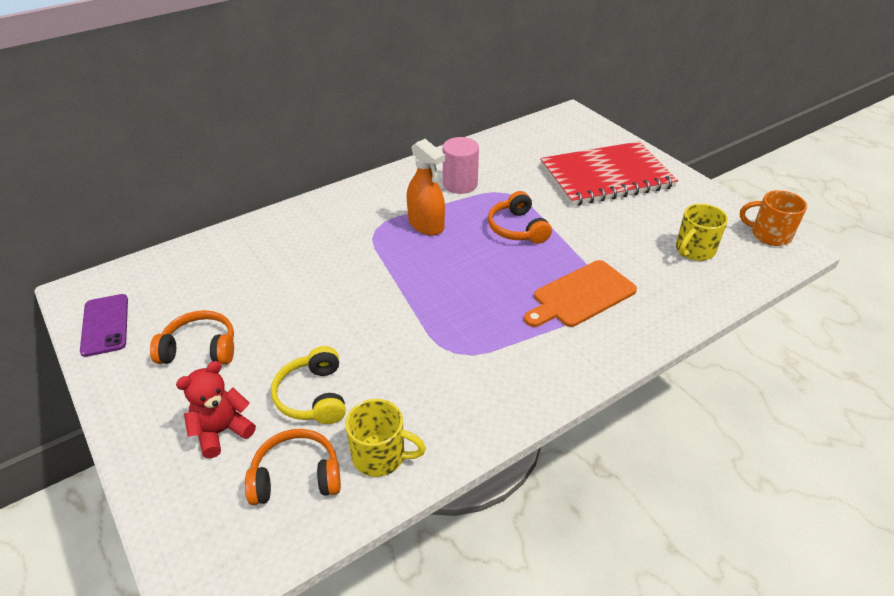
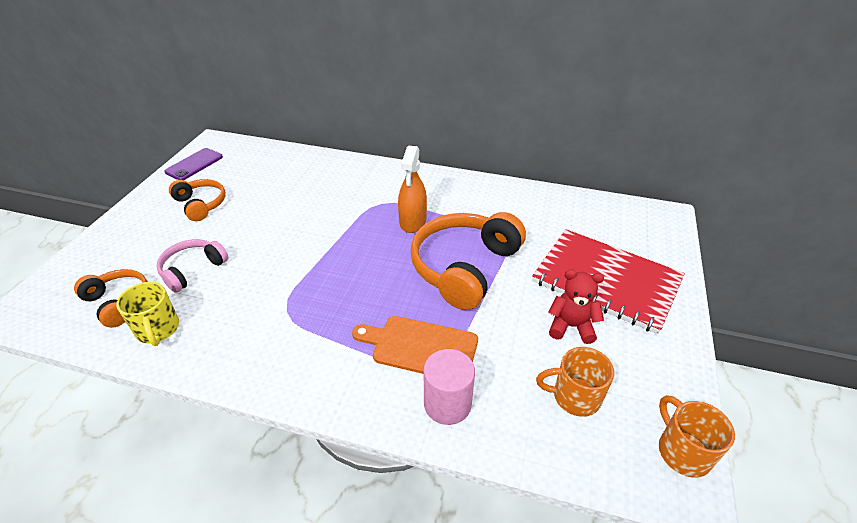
camera: 50 degrees right, 0 degrees up
(222, 431) = (138, 252): red teddy bear -> red teddy bear (571, 326)
(313, 396) = (192, 270): yellow headphones -> pink headphones
(460, 184) = (481, 211): pink cylinder -> pink cylinder (447, 404)
(517, 228) = (464, 267): orange headphones -> orange headphones, size x1.81
(694, 250) = (574, 396): yellow mug -> orange mug

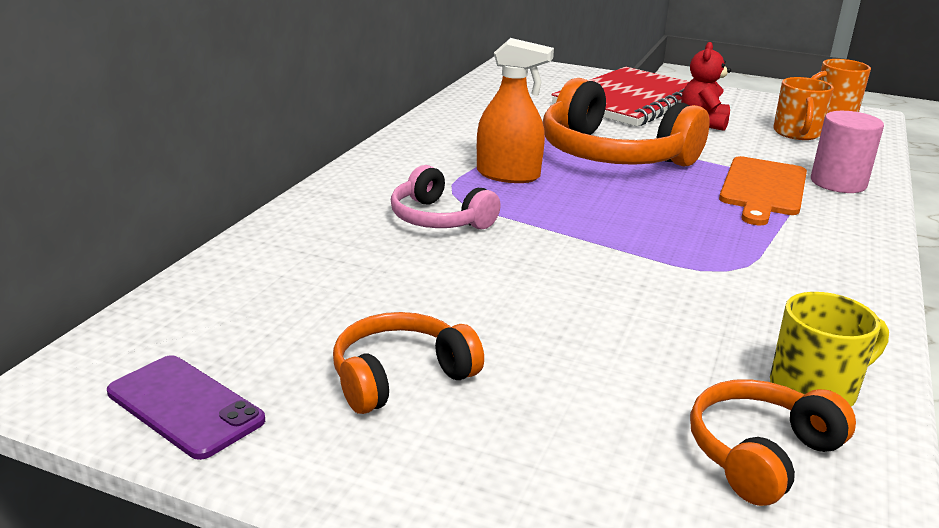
camera: 85 degrees left, 15 degrees down
(192, 270) = (641, 366): pink headphones -> pink headphones (439, 219)

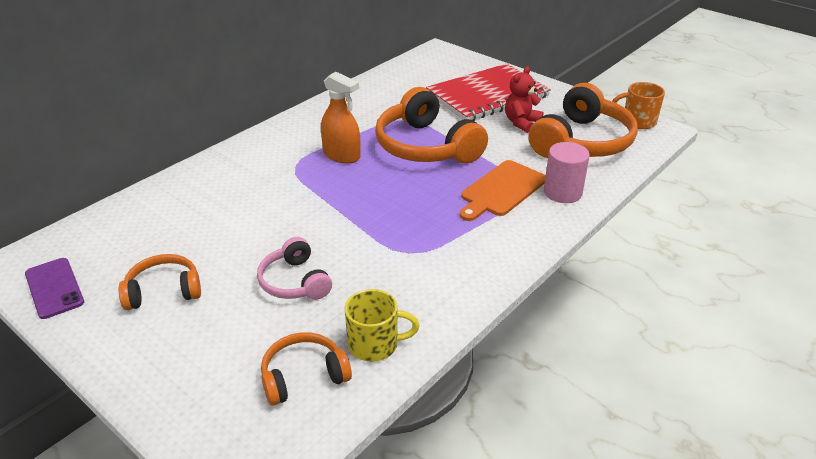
camera: 20 degrees right, 10 degrees up
(439, 219) = (270, 185): pink headphones -> pink headphones (294, 282)
(797, 133) = (582, 142): orange mug -> orange headphones

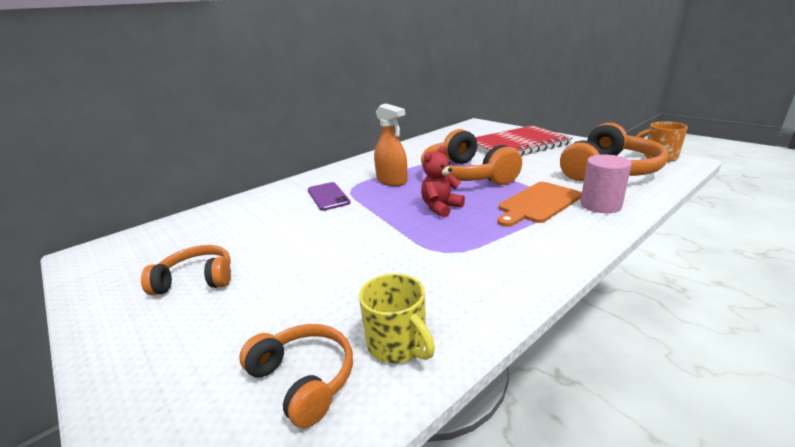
camera: 10 degrees right, 10 degrees down
(54, 288) = (103, 274): purple phone -> purple phone (328, 196)
(294, 282) = (324, 275): pink headphones -> none
(303, 376) = (304, 379): orange headphones -> orange headphones turned 60 degrees clockwise
(375, 345) = (398, 344): yellow mug -> yellow mug turned 45 degrees clockwise
(521, 123) = (549, 159): red teddy bear -> red teddy bear (440, 208)

